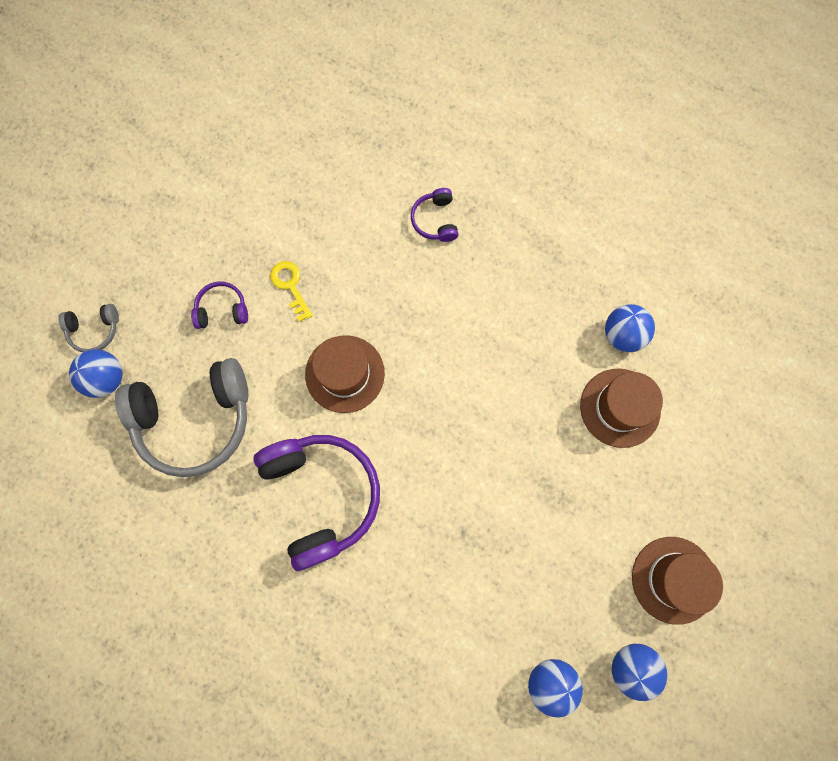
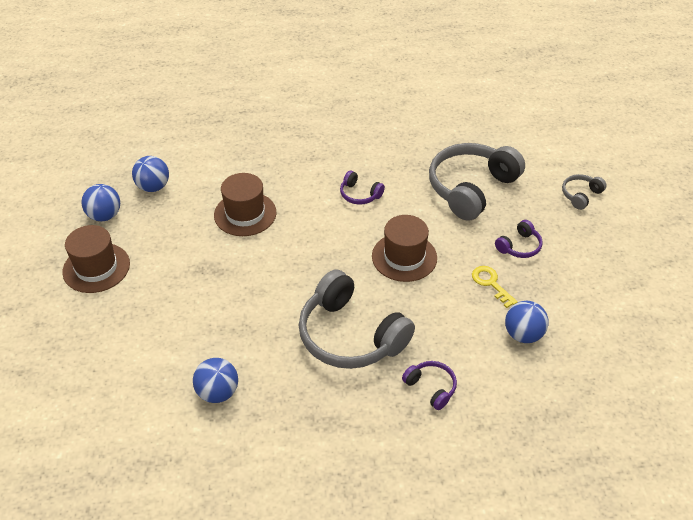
camera: 145 degrees right, 30 degrees down
(106, 378) = (544, 179): blue ball -> blue ball (523, 334)
(290, 286) = (491, 283): yellow key -> yellow key turned 150 degrees counterclockwise
(321, 496) = (359, 194): purple headphones -> purple headphones, size x0.45
(466, 316) = (350, 335): none -> grey headphones
(620, 407) = (190, 342): brown hat -> brown hat (245, 214)

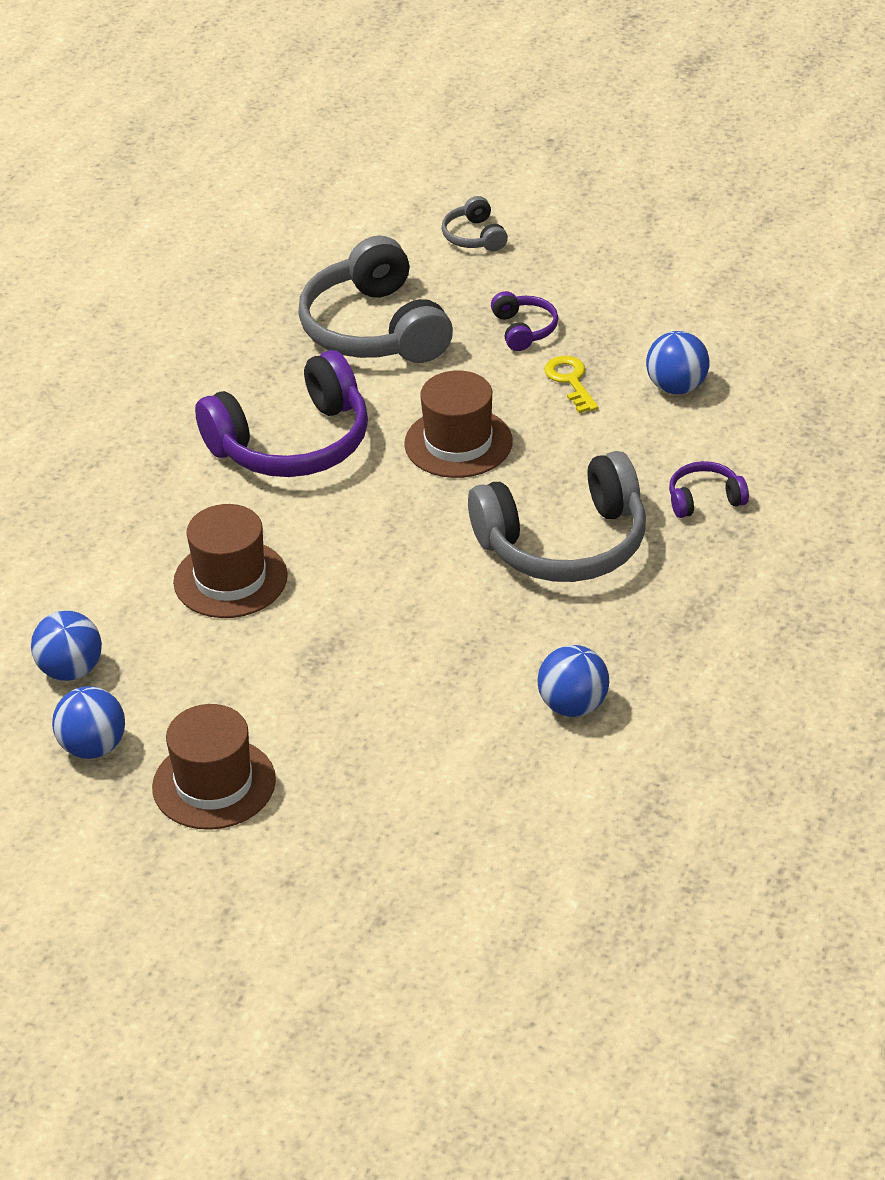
camera: 60 degrees left, 5 degrees down
(359, 194) = (292, 443): purple headphones -> purple headphones, size x2.20
(491, 283) = (570, 381): yellow key -> yellow key turned 75 degrees clockwise

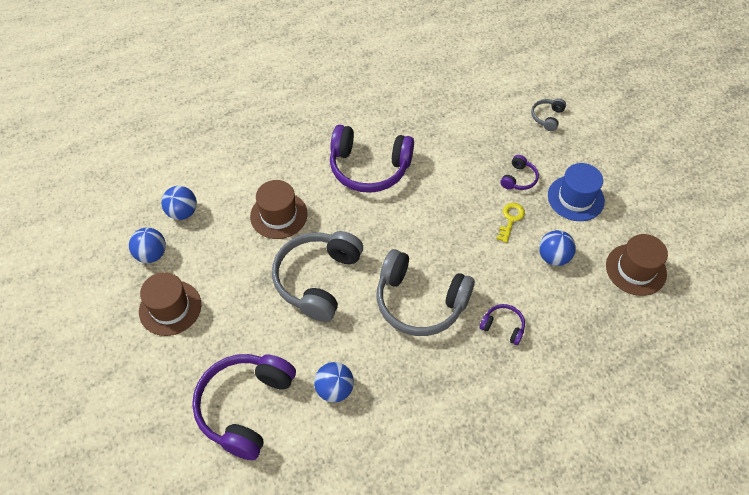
camera: 40 degrees right, 15 degrees up
(375, 329) = (458, 135): grey headphones -> grey headphones (318, 279)
(458, 443) = (432, 216): brown hat -> brown hat (635, 269)
(478, 806) = (245, 407): none -> purple headphones
(626, 306) = (575, 198): none -> blue hat

